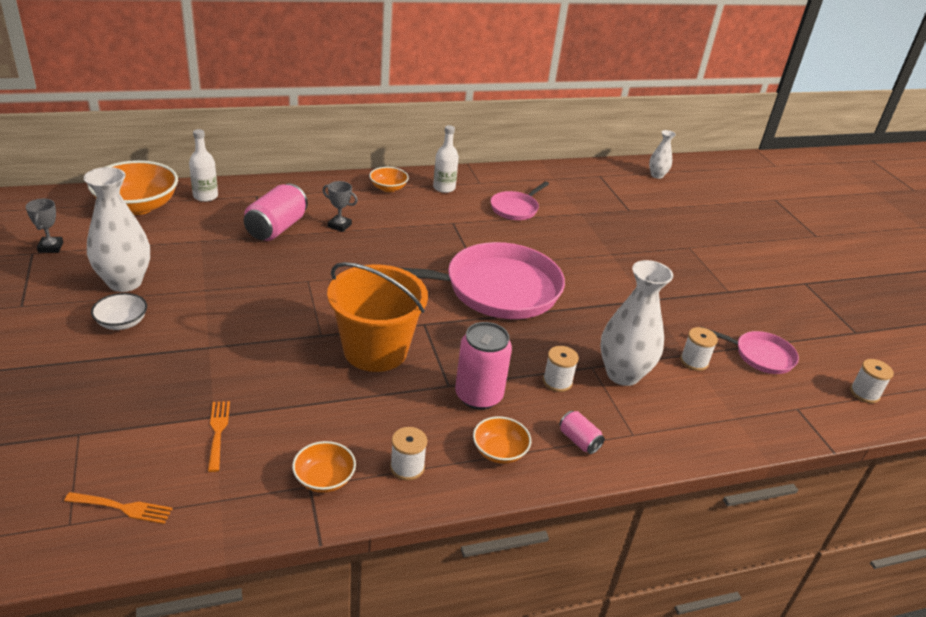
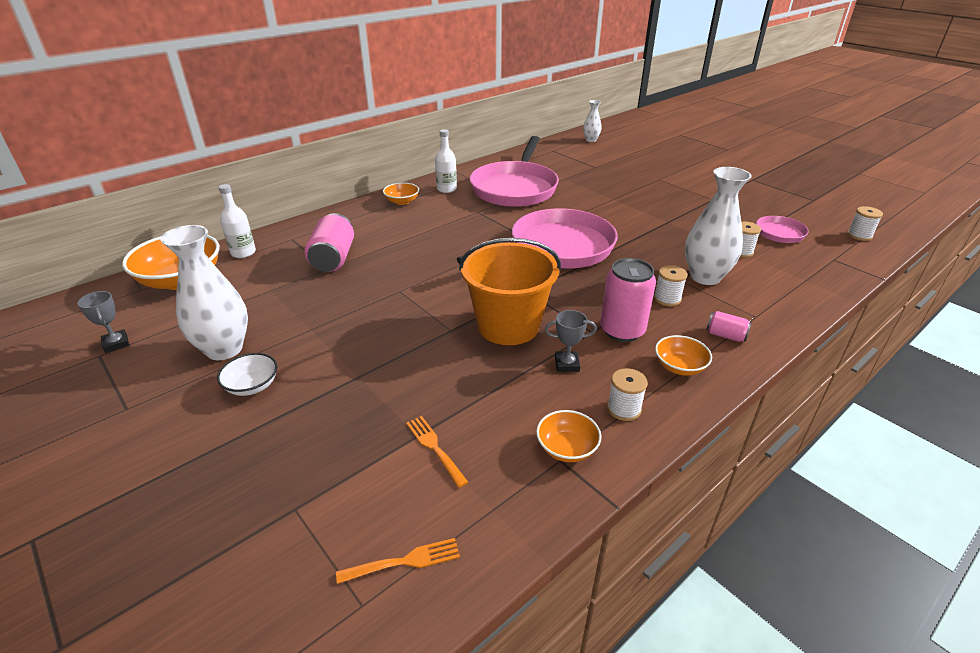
camera: 20 degrees left, 0 degrees up
(339, 225) = (387, 240): grey trophy -> grey trophy (567, 364)
(515, 208) = (515, 188): pink pan -> pink pan, size x2.07

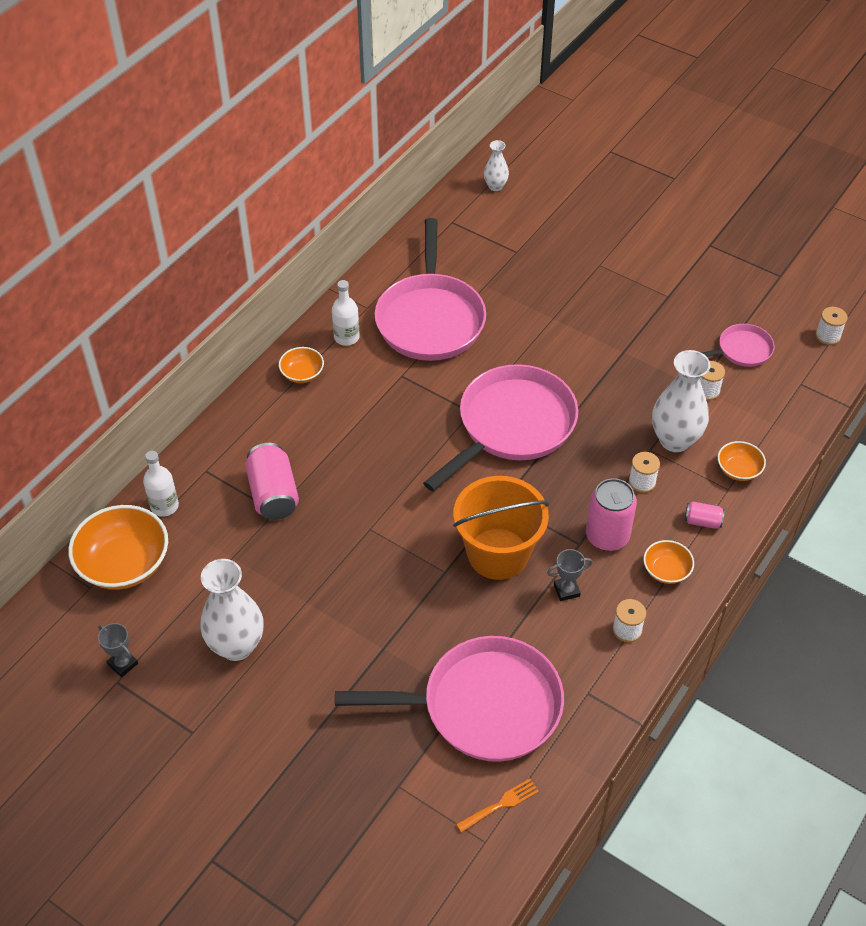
camera: 15 degrees left, 15 degrees up
(252, 386) = (291, 681): white bowl -> none
(434, 448) = (483, 706): orange fork -> pink pan
(567, 448) = (590, 680): orange bowl -> orange bowl (738, 470)

